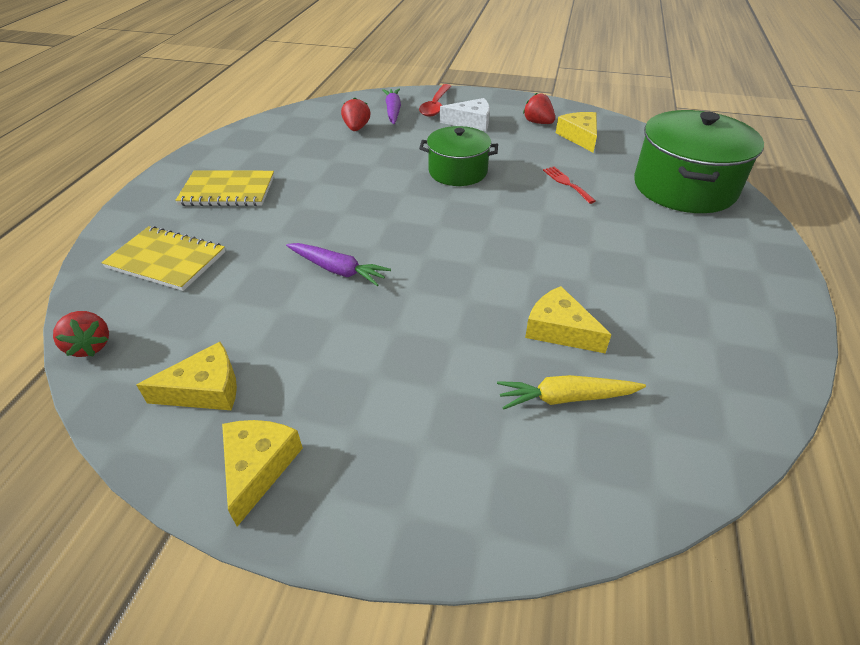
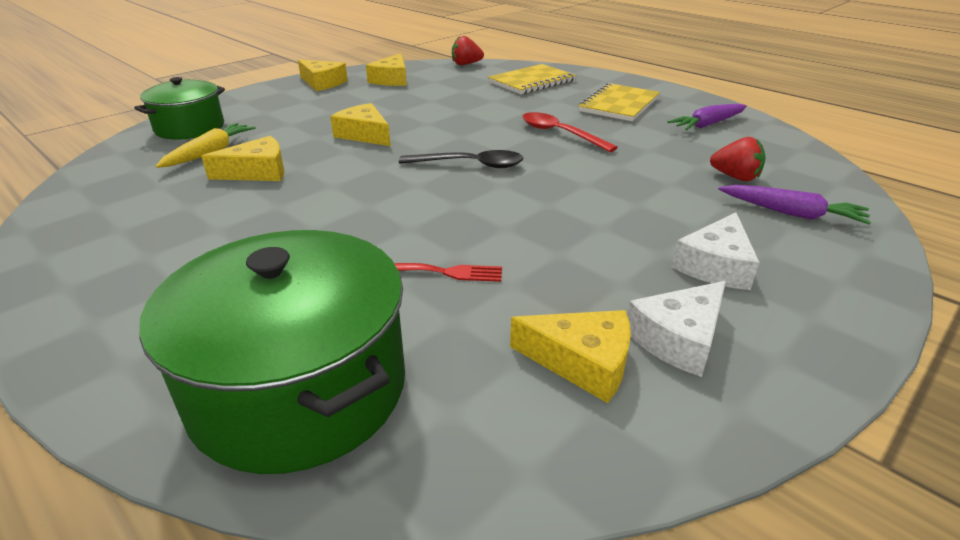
camera: 120 degrees right, 10 degrees down
(338, 270) = (450, 120): purple carrot -> purple carrot (708, 124)
(420, 309) = (364, 134): none -> yellow cheese
(429, 222) = (470, 165): none -> black spoon
(435, 106) = (806, 254): red spoon -> red spoon (559, 134)
(458, 171) = (558, 207): green pot -> green pot (190, 128)
(538, 123) = (679, 338): red strawberry -> white cheese

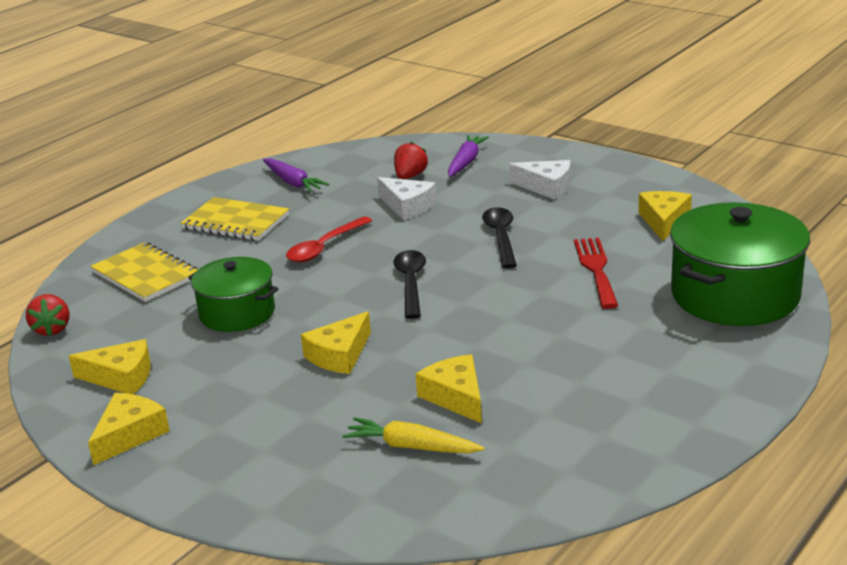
camera: 95 degrees left, 5 degrees down
(190, 128) = (330, 495): green pot -> green pot (237, 313)
(447, 272) = (596, 269): red fork -> red fork, size x1.58
(559, 218) = (501, 237): none -> black spoon
(679, 338) = (628, 198): white cheese -> white cheese (407, 206)

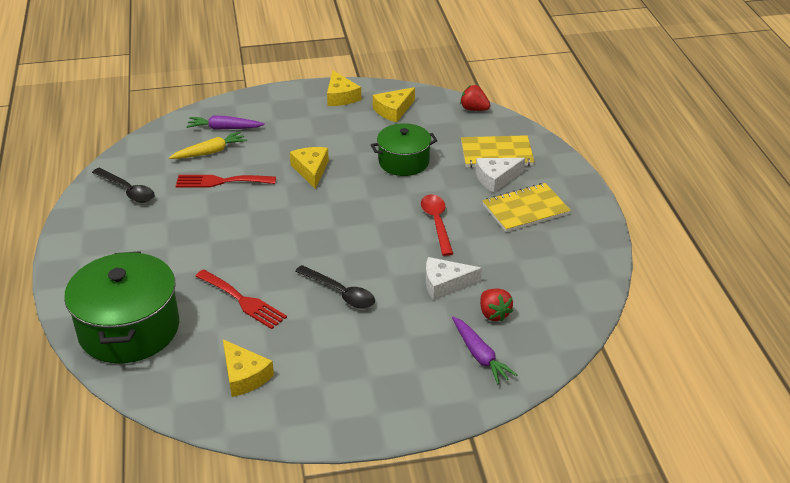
camera: 130 degrees right, 10 degrees up
(293, 182) = (559, 259): purple carrot -> purple carrot (224, 128)
(411, 283) = (343, 228): black spoon -> black spoon (128, 191)
(456, 397) = (221, 181): yellow cheese -> red fork
(546, 187) = (378, 363): white cheese -> white cheese (496, 179)

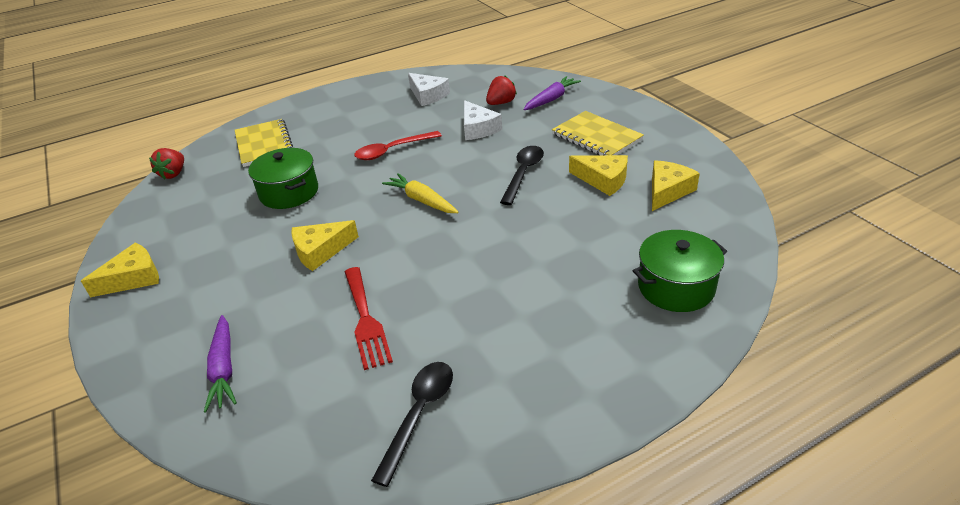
camera: 105 degrees left, 0 degrees up
(129, 329) = (676, 287): green pot -> green pot, size x0.62
(210, 152) = (293, 360): yellow carrot -> yellow carrot (422, 200)
(243, 301) = (574, 224): red fork -> none
(393, 110) = (174, 226): yellow cheese -> yellow cheese (603, 180)
(496, 179) = (309, 137): white cheese -> white cheese (428, 95)
(525, 209) = (355, 115): yellow notebook -> yellow notebook (596, 137)

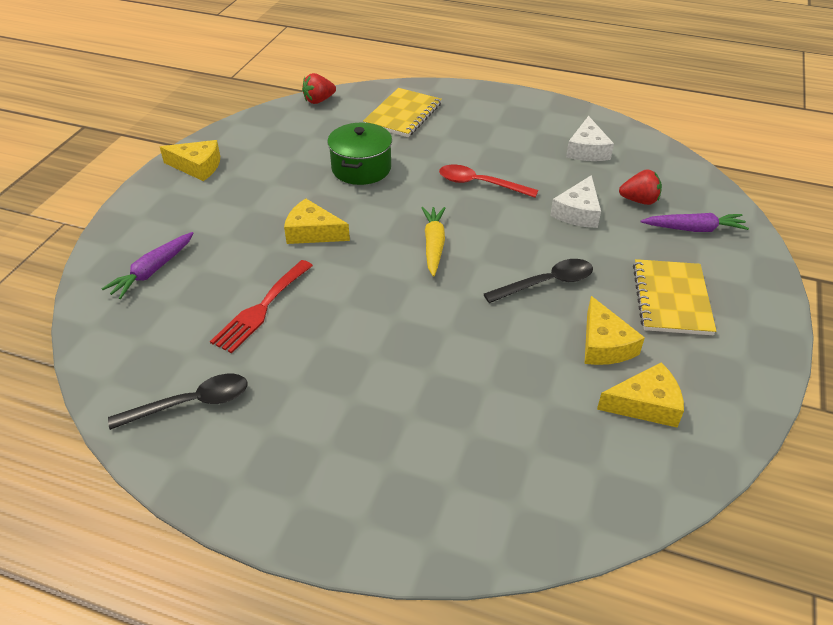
camera: 45 degrees right, 5 degrees up
(676, 287) = (497, 490): green pot -> none

